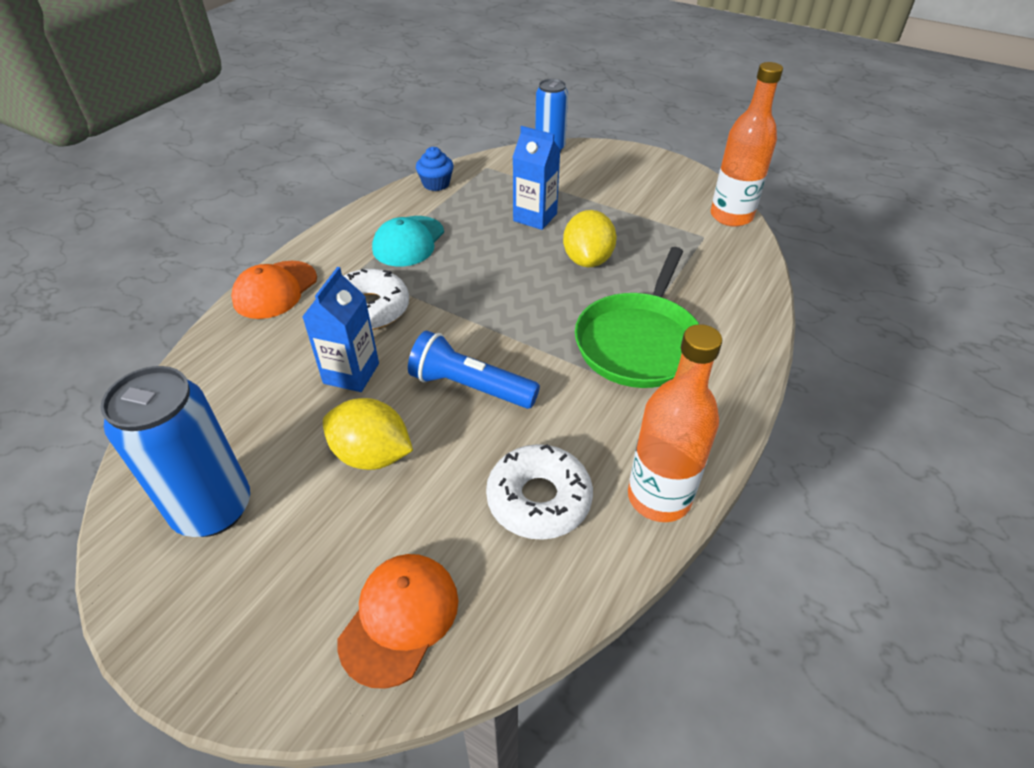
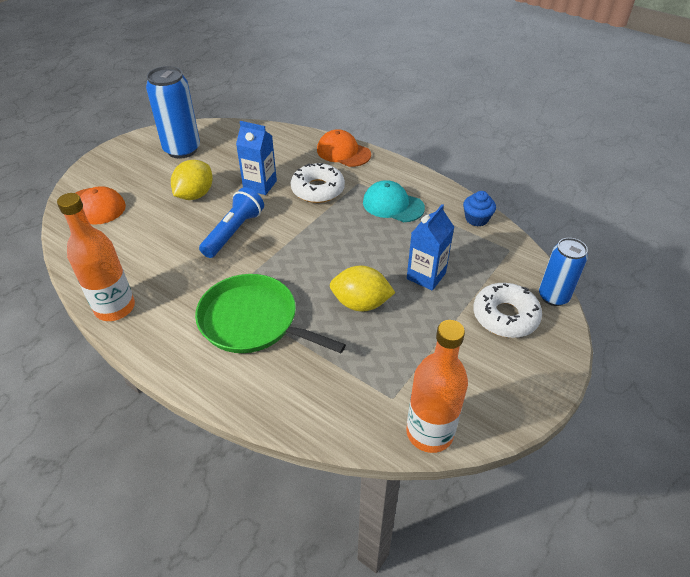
camera: 95 degrees right, 0 degrees up
(539, 499) = (138, 256): white donut -> white donut (505, 316)

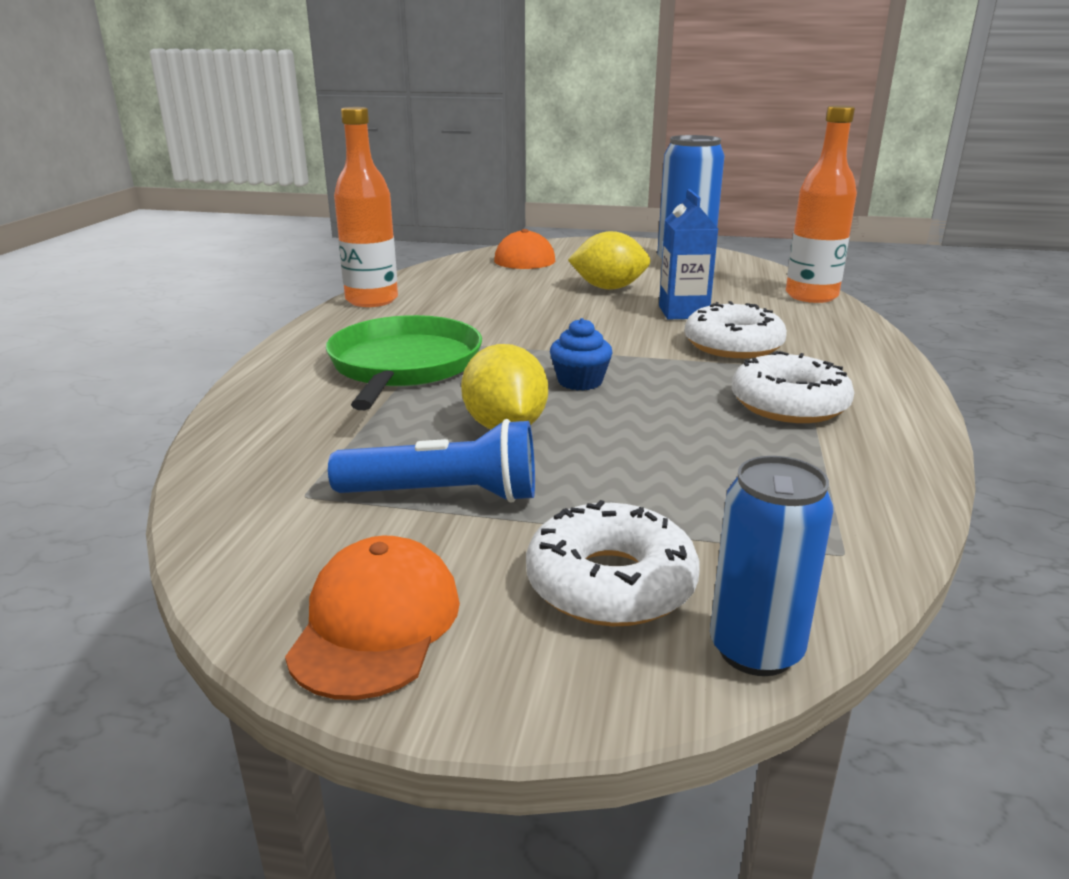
camera: 65 degrees right, 20 degrees down
(233, 232) = (565, 320): blue flashlight -> blue flashlight (444, 495)
(343, 152) = (858, 342): orange cap -> orange cap (376, 624)
(393, 205) = (789, 404): turquoise cap -> white donut
(426, 276) = (636, 469): blue carton -> none
(429, 433) = (234, 546): orange bottle -> orange bottle (811, 296)
(476, 219) = (885, 493): blue cupcake -> blue cupcake (580, 381)

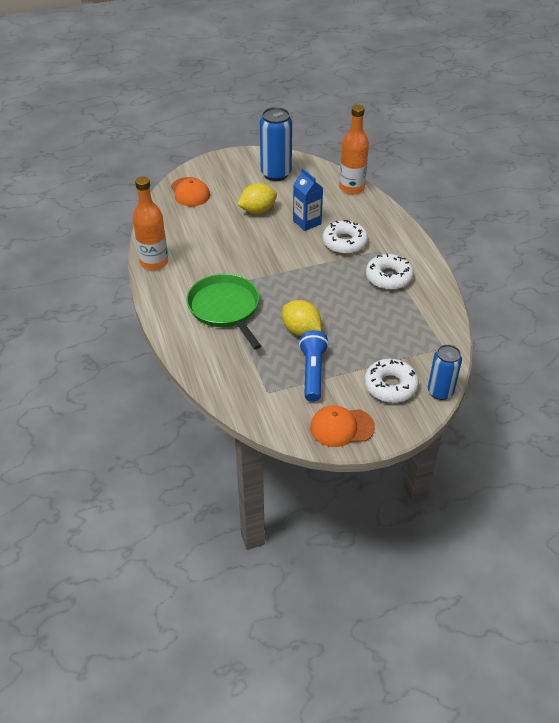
camera: 30 degrees left, 20 degrees up
(376, 624) = (341, 427): orange cap -> orange cap turned 75 degrees counterclockwise
(444, 495) = (312, 372): blue flashlight -> blue flashlight turned 60 degrees counterclockwise
(580, 381) = (305, 292): blue cupcake -> none

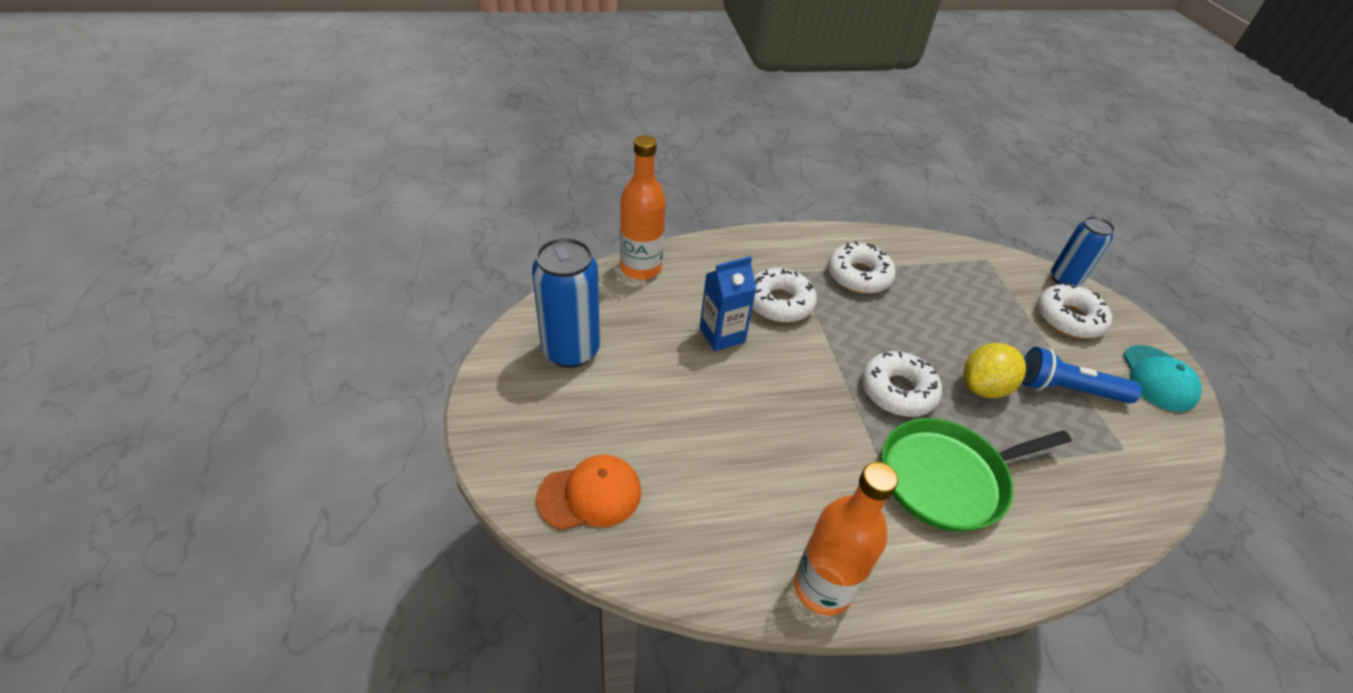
camera: 85 degrees left, 0 degrees up
(257, 211) = (678, 393): yellow lemon -> none
(285, 292) = (897, 391): none -> white donut
(341, 427) = (1158, 378): orange cap -> turquoise cap

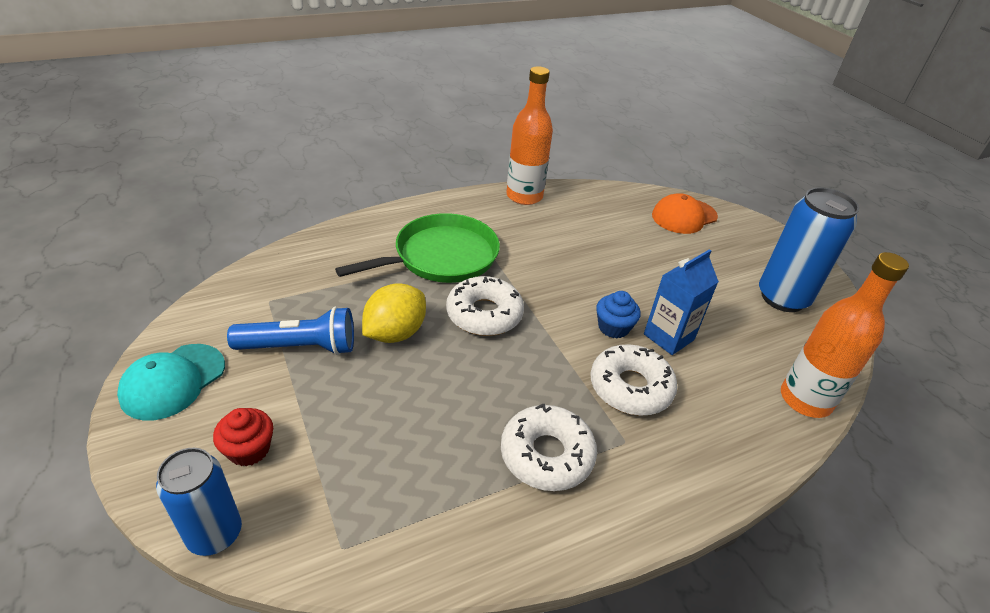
camera: 165 degrees right, 5 degrees down
(771, 353) = (613, 327): none -> blue cupcake
(1068, 318) = (249, 449): white donut -> red cupcake
(1158, 378) = (173, 381): turquoise cap -> turquoise cap turned 135 degrees counterclockwise

